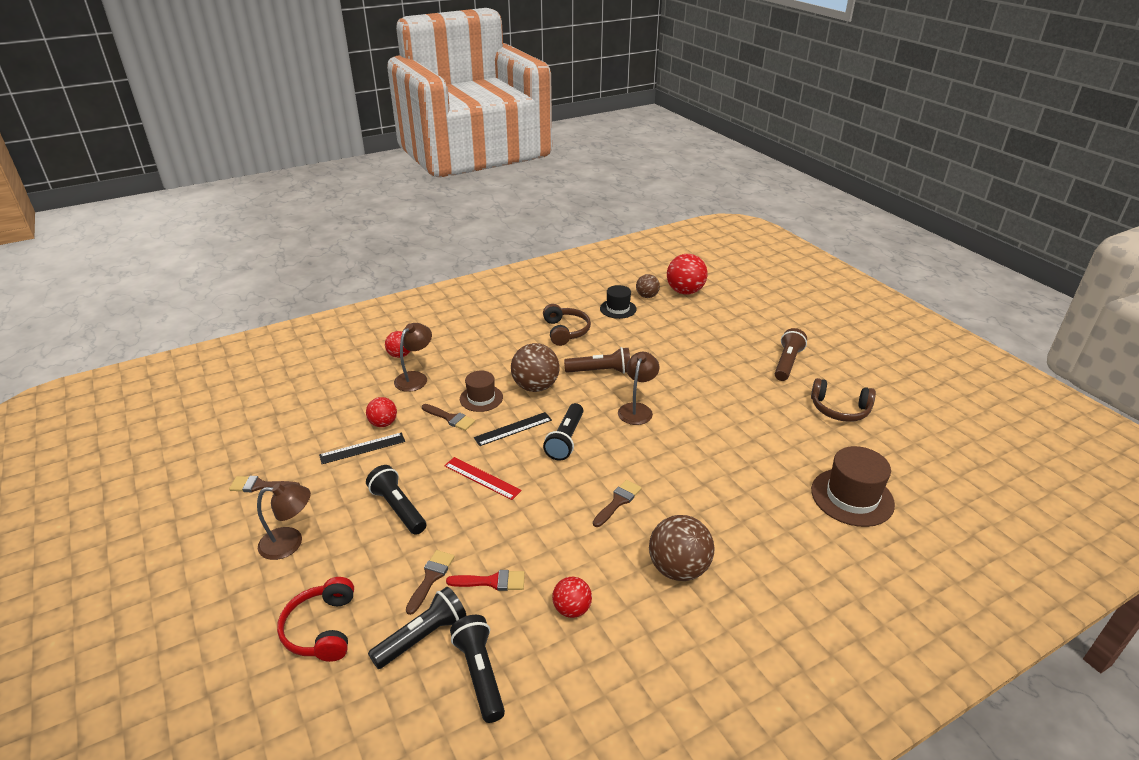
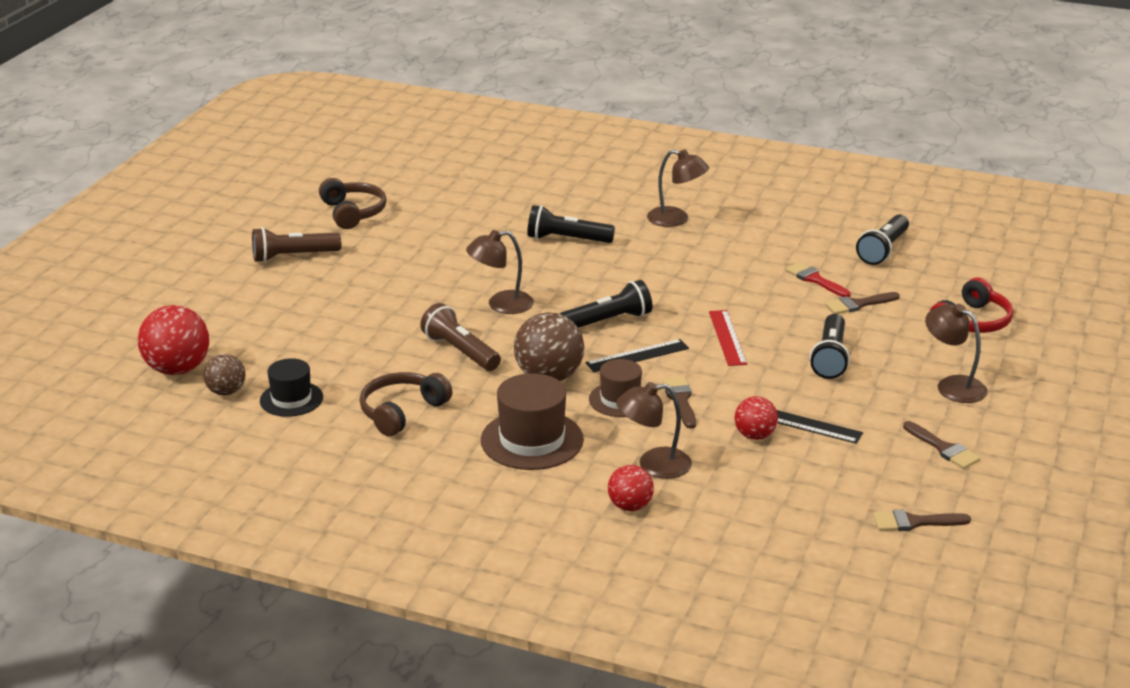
camera: 130 degrees left, 5 degrees down
(422, 637) = (901, 282): black flashlight -> black flashlight (567, 239)
(513, 429) = (637, 356): black ruler -> black ruler turned 45 degrees counterclockwise
(572, 609) = (780, 241): red ball -> none
(618, 502) = (647, 265): brown brush -> brown brush (914, 522)
(678, 568) = (676, 219): brown ball -> brown lamp
(852, 497) = (485, 181): brown hat -> brown hat (532, 440)

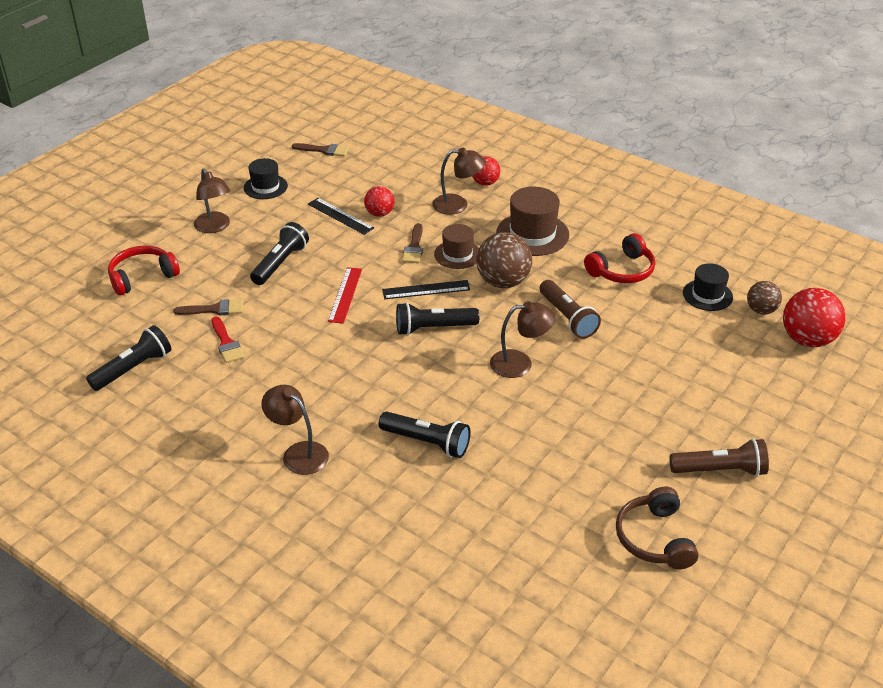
camera: 165 degrees left, 10 degrees up
(402, 412) = (622, 270): brown headphones -> red headphones
(943, 448) = (265, 187): brown brush -> black hat

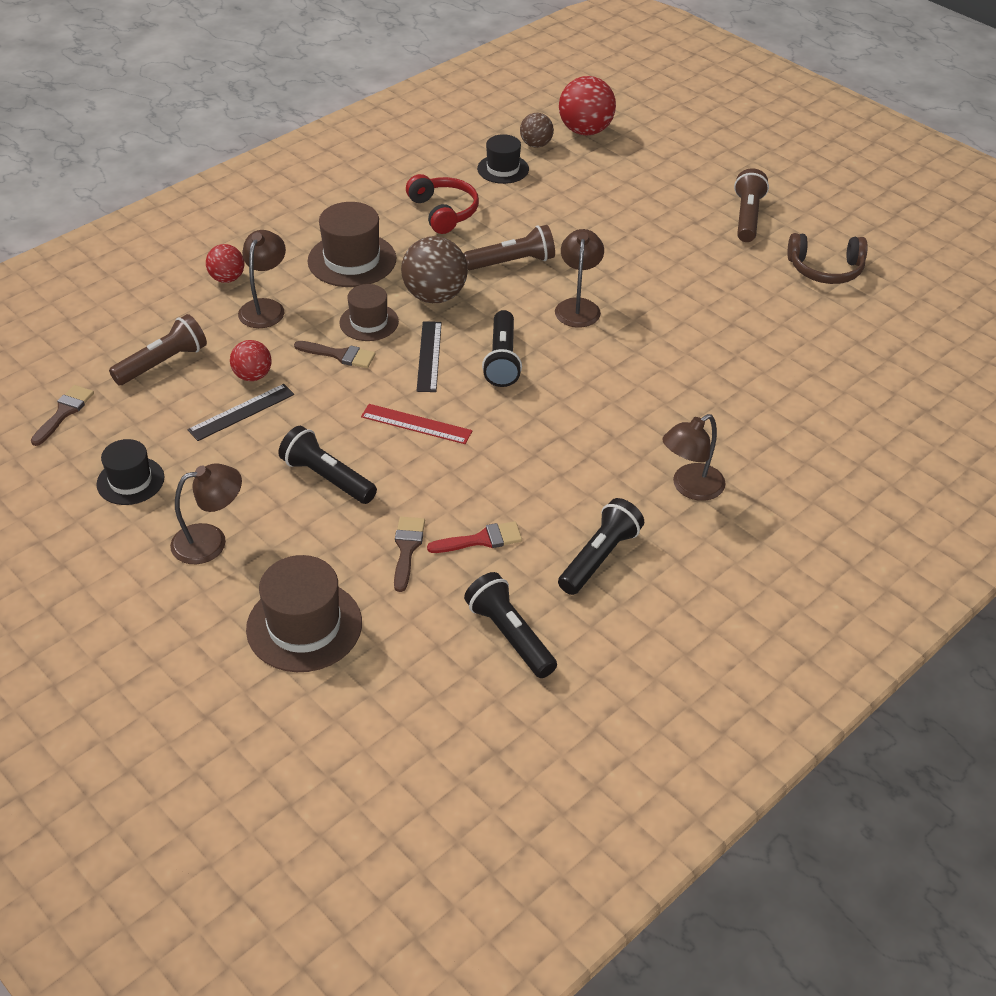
camera: 80 degrees left, 5 degrees up
(142, 277) = (304, 626): red headphones -> brown hat
(383, 176) = (163, 363): none -> brown flashlight
(427, 442) = (687, 388): black flashlight -> black flashlight (599, 557)

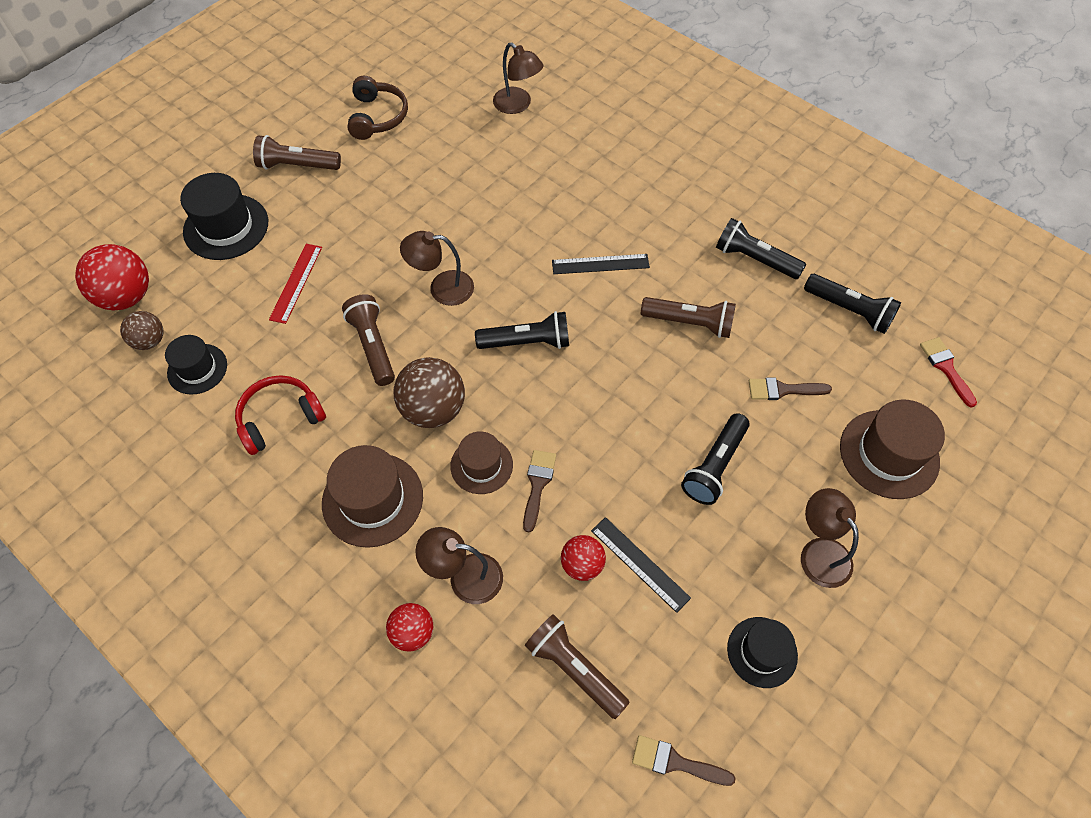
camera: 95 degrees left, 15 degrees up
(416, 424) = (628, 402): red ruler -> red ruler (296, 283)
(429, 356) = (529, 403): black ruler -> black ruler (600, 264)
(481, 540) = (757, 338): red brush -> red brush (946, 368)
(510, 485) = (689, 323): none -> brown flashlight
(510, 635) = (849, 310): black flashlight -> black flashlight turned 105 degrees counterclockwise
(664, 177) = (226, 227): none -> black hat
(690, 487) = (665, 205): brown lamp -> brown lamp (518, 105)

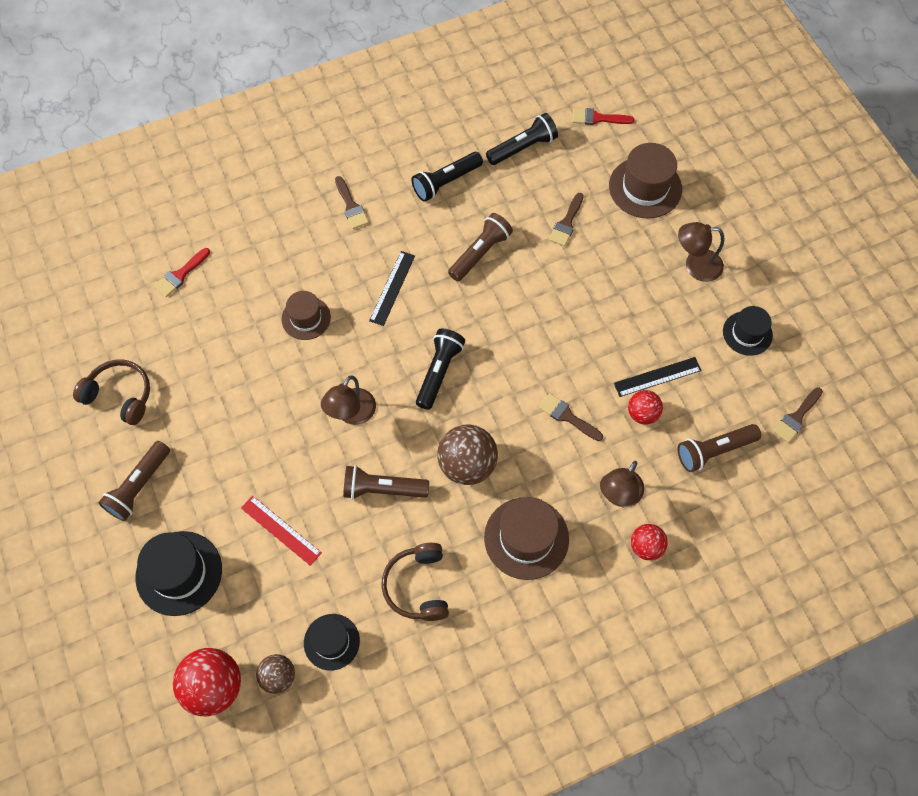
camera: 65 degrees left, 5 degrees up
(280, 418) = (418, 586): red headphones -> brown headphones
(481, 465) = (533, 449): brown hat -> brown hat (306, 318)
(518, 105) = (180, 275): brown lamp -> red brush
(671, 194) = (351, 206): none -> brown brush
(714, 466) = (605, 295): black flashlight -> none

